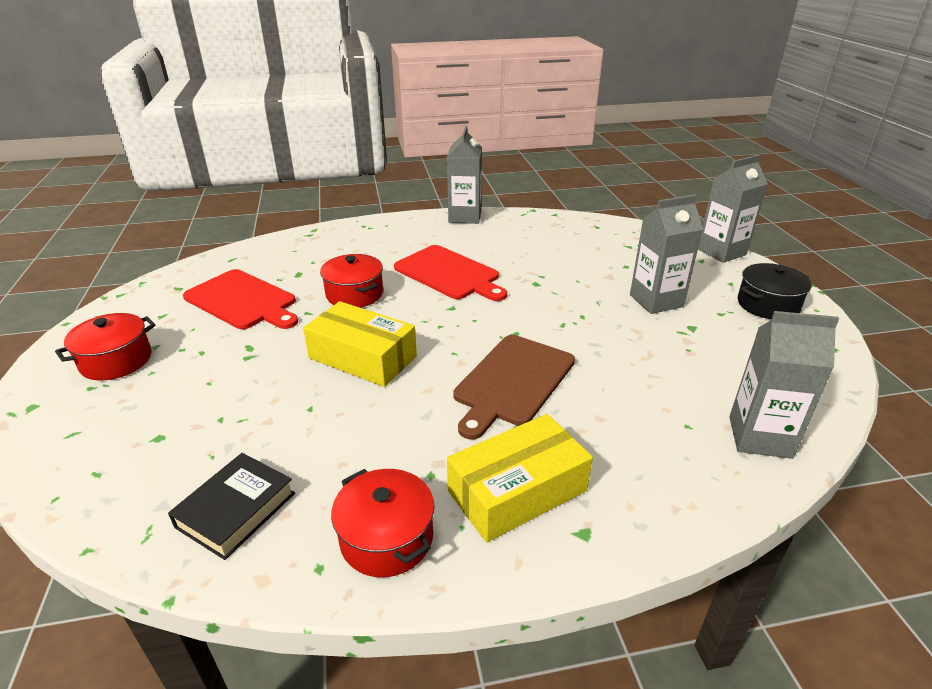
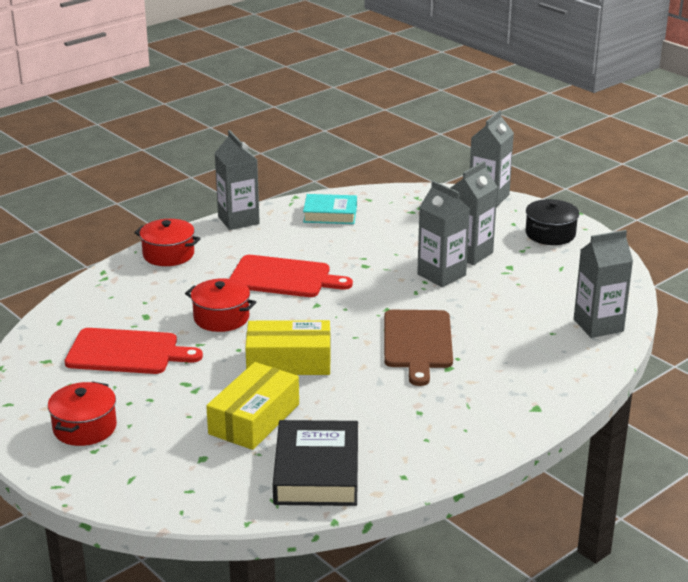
camera: 30 degrees left, 5 degrees down
(236, 510) = (317, 472): black book -> black book, size x1.51
(386, 538) = (427, 450): red pot -> red pot (168, 254)
(517, 491) = (480, 401): yellow box -> yellow box (254, 419)
(548, 230) = (330, 214): none -> turquoise book
(606, 314) = (441, 275): none -> grey carton

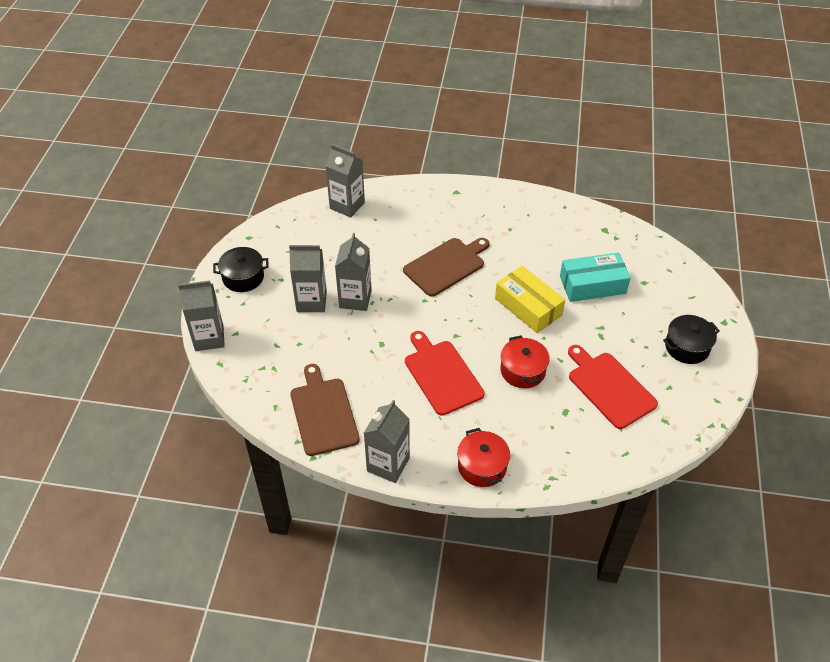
camera: 130 degrees left, 20 degrees up
(85, 428) = (687, 347): red pot -> black pot
(254, 419) = (592, 285): yellow box -> turquoise box
(317, 472) = (599, 236): black book -> none
(330, 214) = (323, 413): turquoise book -> brown cutting board

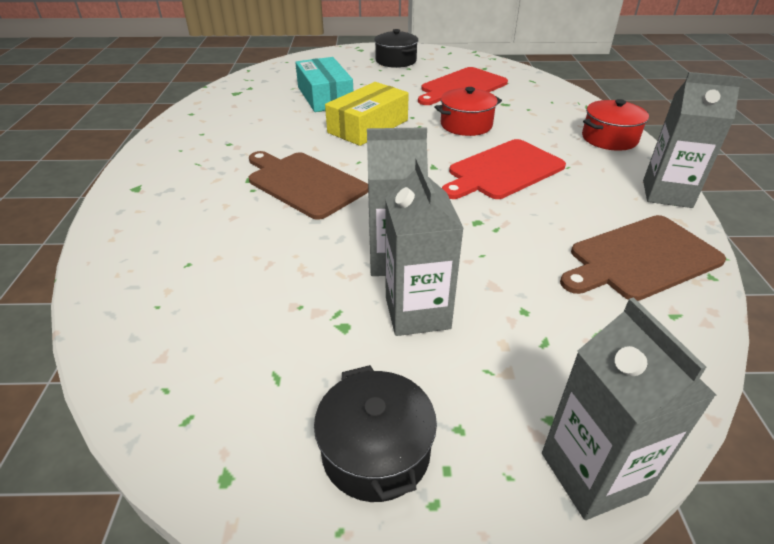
camera: 100 degrees left, 10 degrees down
(347, 205) = (138, 307): grey carton -> none

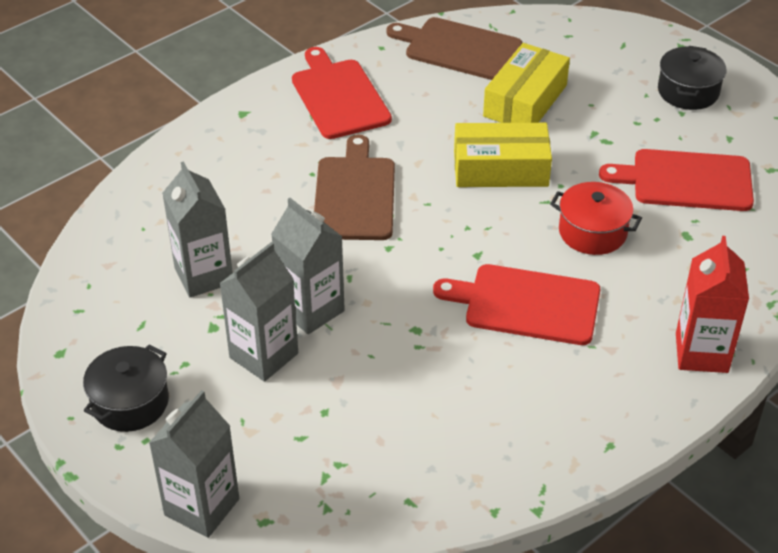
camera: 50 degrees right, 5 degrees up
(201, 146) = (338, 96): none -> red cutting board
(325, 96) = (525, 101): turquoise box -> yellow box
(609, 138) = (701, 353): red pot -> red carton
(641, 258) = (473, 456): brown cutting board -> brown cutting board (459, 49)
(667, 194) = (620, 439): grey carton -> grey carton (204, 275)

